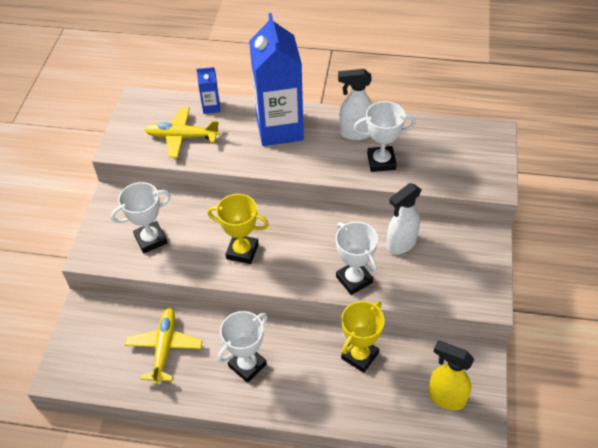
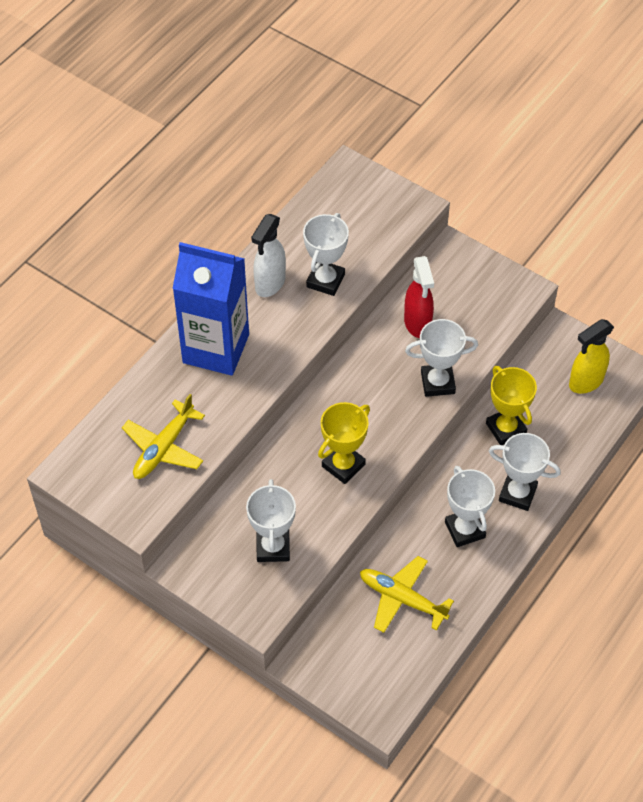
camera: 65 degrees left, 5 degrees up
(211, 107) = (133, 400): blue carton -> none
(302, 390) = (517, 494): none -> white trophy
(401, 244) = (417, 324): white spray bottle -> red spray bottle

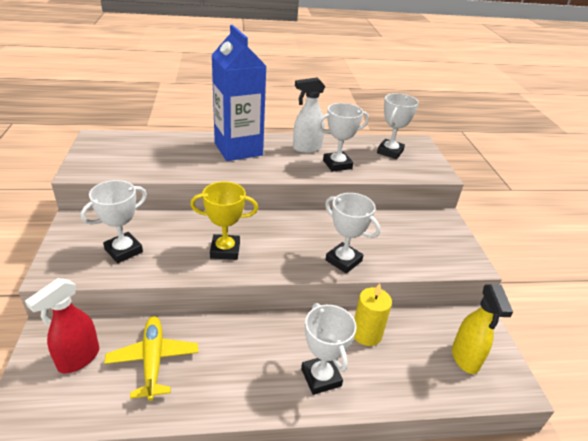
camera: 45 degrees right, 20 degrees down
(164, 447) = (145, 159): yellow plane -> none
(417, 324) = (373, 229): red spray bottle -> red spray bottle (78, 359)
(464, 530) = (253, 362): white trophy -> white trophy (390, 152)
(505, 429) = (366, 334): yellow trophy -> yellow candle
(585, 382) = (465, 358): yellow spray bottle -> yellow spray bottle turned 105 degrees counterclockwise

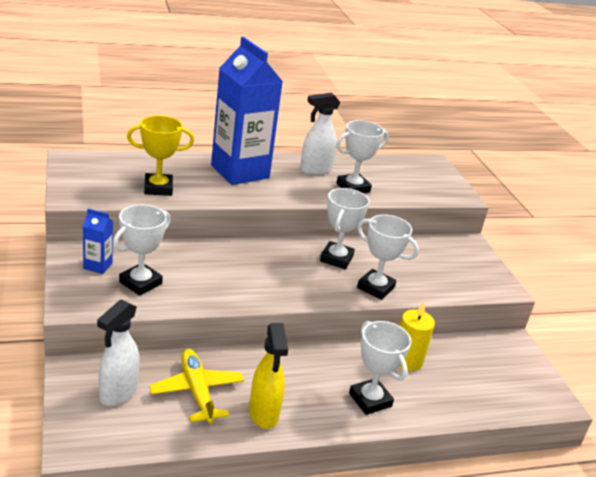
camera: 10 degrees left, 5 degrees down
(78, 359) = (118, 393): red spray bottle -> white spray bottle
(92, 233) = (98, 266): none -> blue carton
(225, 250) = (249, 280): yellow trophy -> yellow trophy (158, 188)
(390, 152) = (406, 173): white trophy -> white trophy (336, 259)
(465, 358) = (506, 379): yellow spray bottle -> yellow spray bottle (264, 414)

